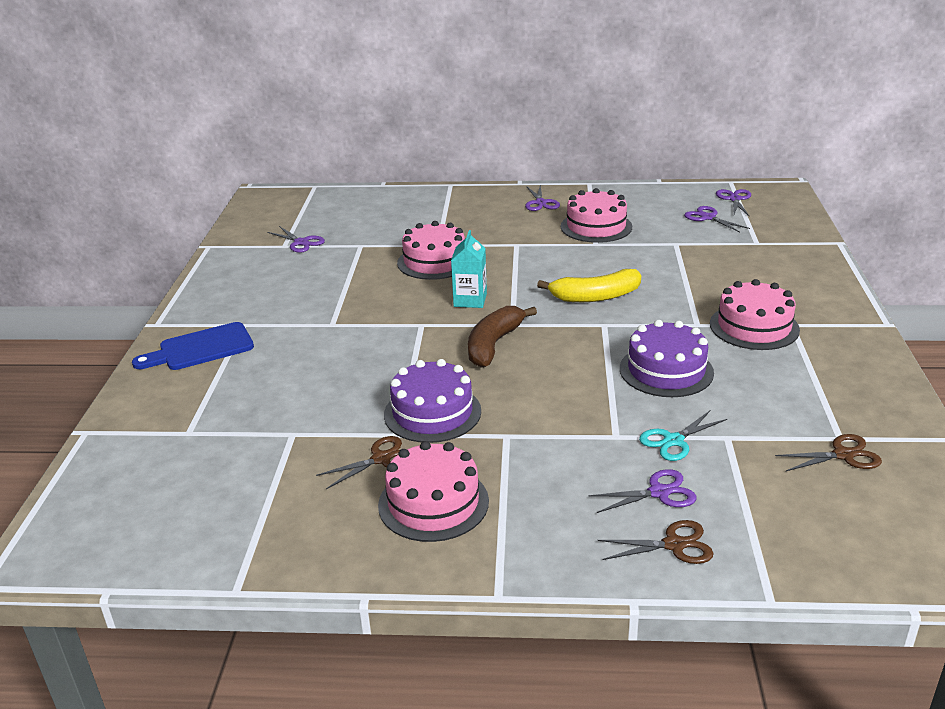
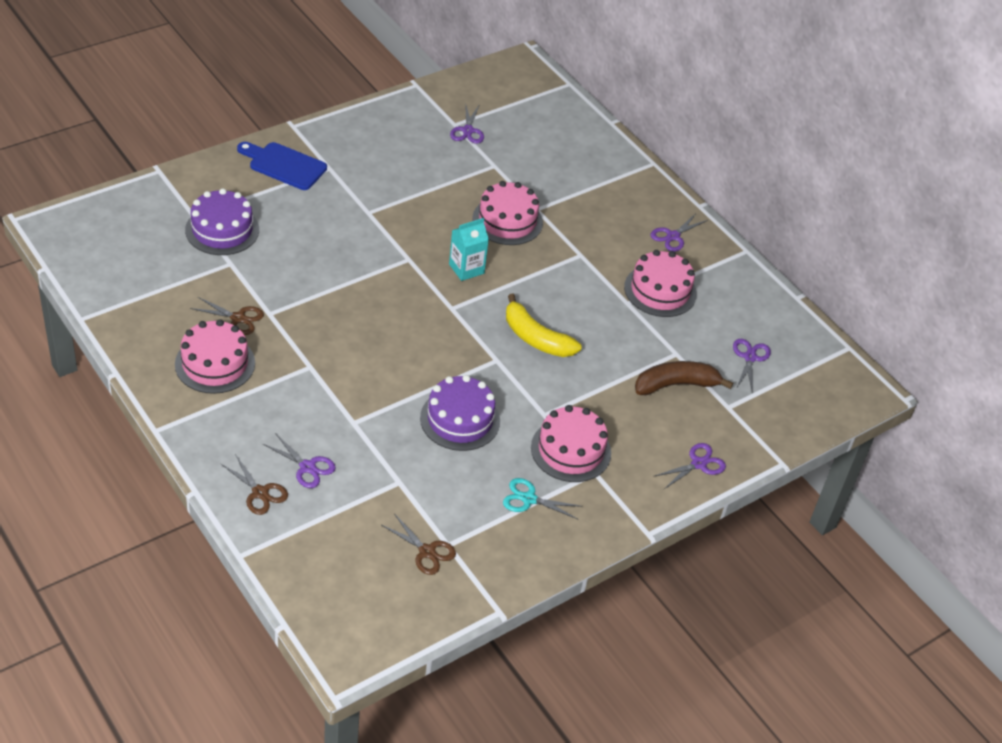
camera: 45 degrees right, 15 degrees up
(432, 413) = (306, 318): purple cake -> purple cake (222, 230)
(493, 344) = (415, 310): brown banana -> brown banana (676, 385)
(673, 441) = (372, 454): turquoise scissors -> turquoise scissors (529, 499)
(734, 199) = (809, 363): purple scissors -> purple scissors (698, 464)

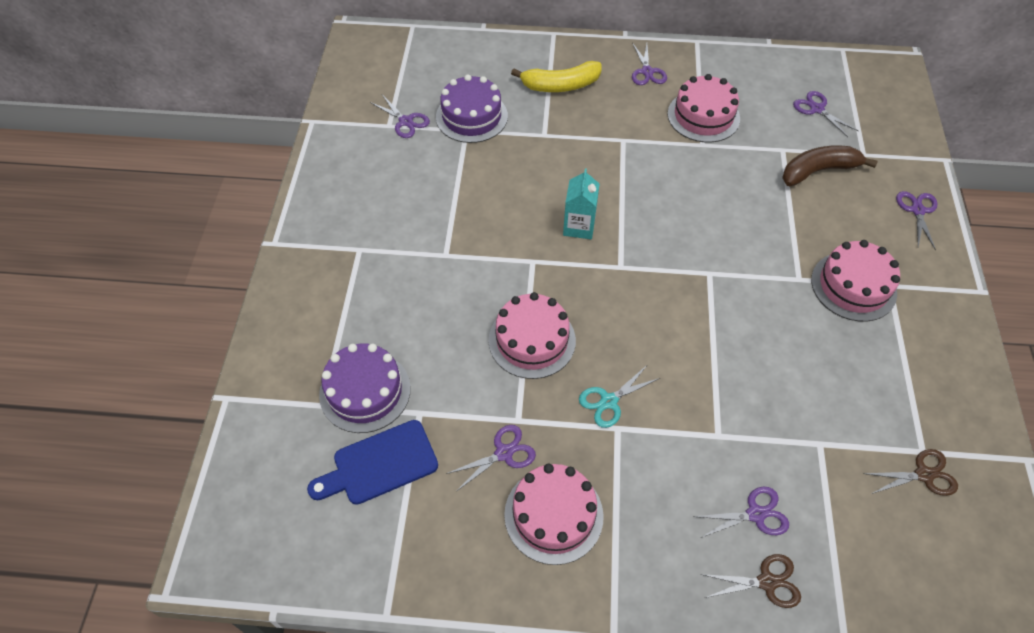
camera: 45 degrees left, 10 degrees up
(238, 318) = (503, 453): brown scissors -> purple scissors
(284, 165) = (321, 283): blue cutting board -> blue cutting board (379, 464)
(460, 419) = (767, 345): purple cake -> purple cake (471, 116)
(507, 220) = (542, 162): pink cake -> pink cake (532, 340)
(529, 499) = (897, 352): turquoise scissors -> turquoise scissors (609, 401)
(536, 338) = (701, 229): yellow banana -> yellow banana (560, 85)
(676, 385) = (818, 171): brown banana -> brown banana turned 45 degrees clockwise

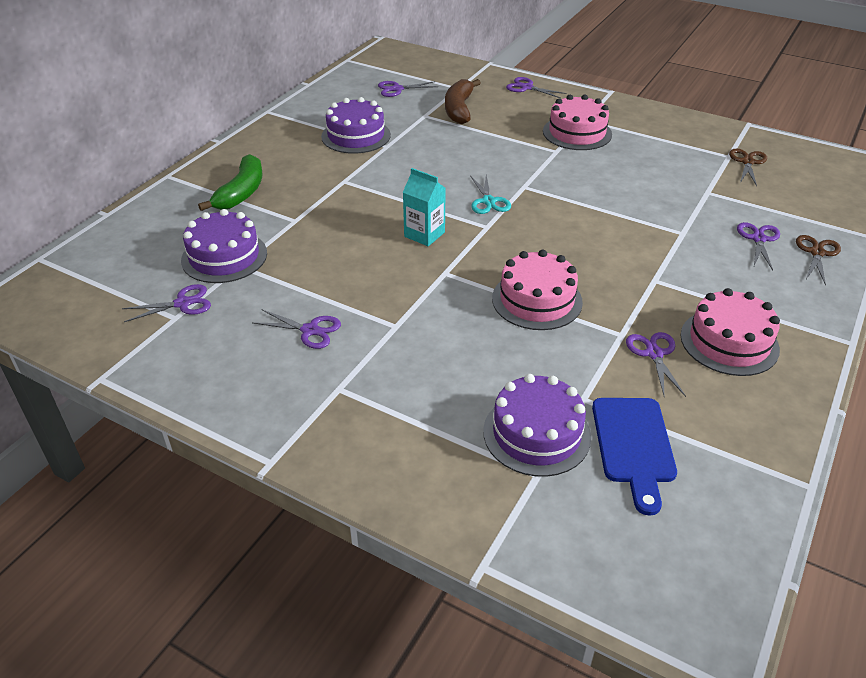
camera: 65 degrees left, 15 degrees down
(560, 85) = (241, 192): yellow banana -> green banana
(609, 401) = (625, 276): turquoise scissors -> turquoise scissors (488, 201)
(647, 72) = (276, 144): purple scissors -> purple scissors (310, 330)
(703, 116) = (356, 136): pink cake -> purple cake

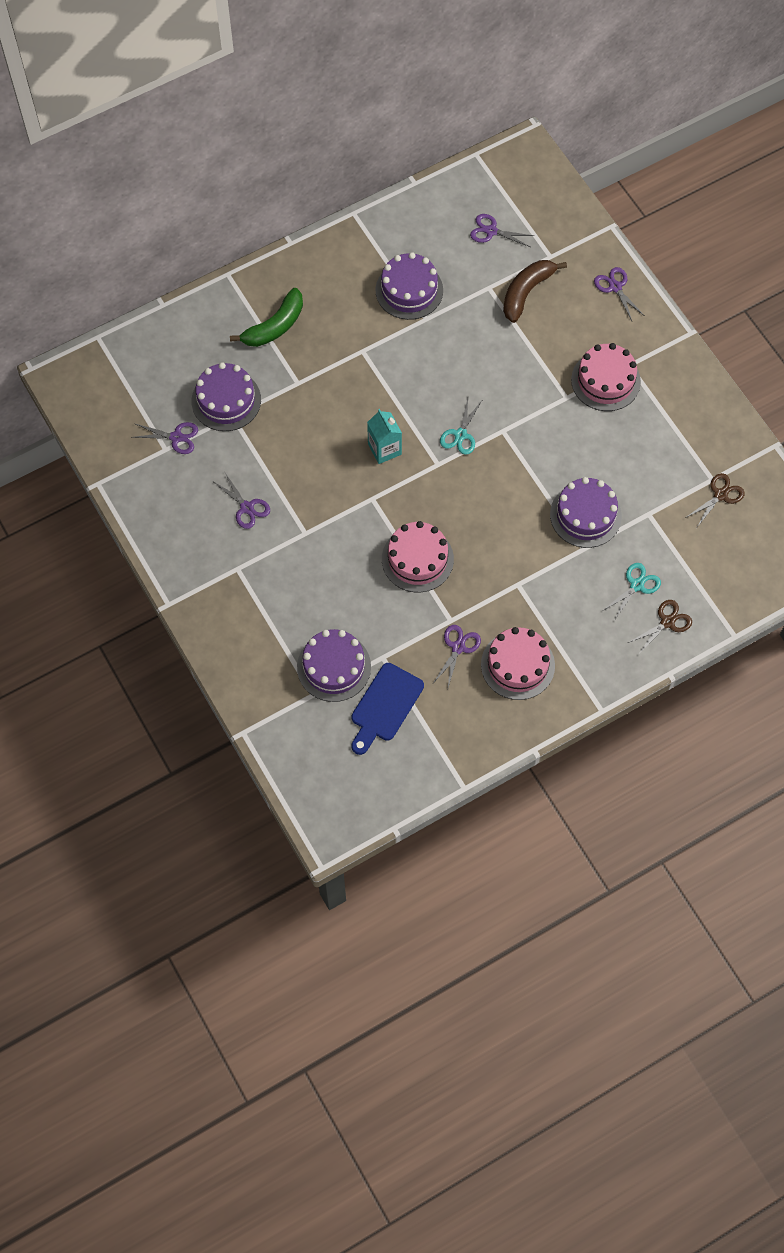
camera: 30 degrees right, 25 degrees up
(657, 211) = (585, 515): none -> purple cake
(758, 239) = (636, 585): purple scissors -> turquoise scissors

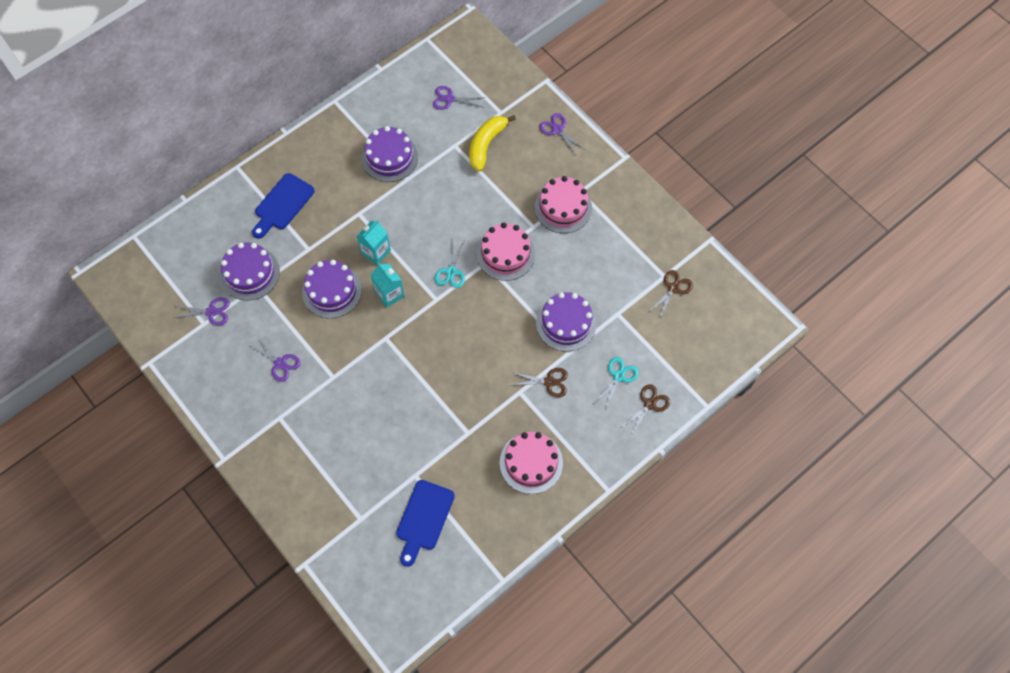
camera: 10 degrees left, 0 degrees up
(274, 326) = (282, 204): green banana -> blue cutting board
(334, 667) = (374, 491): purple cake -> purple cake (332, 291)
(376, 398) = (376, 252): none -> turquoise carton
(417, 559) = (432, 384): pink cake -> pink cake (505, 254)
(458, 647) = (478, 456): purple scissors -> none
(526, 292) = (486, 145): brown banana -> yellow banana
(554, 578) = (549, 382): none -> brown scissors

